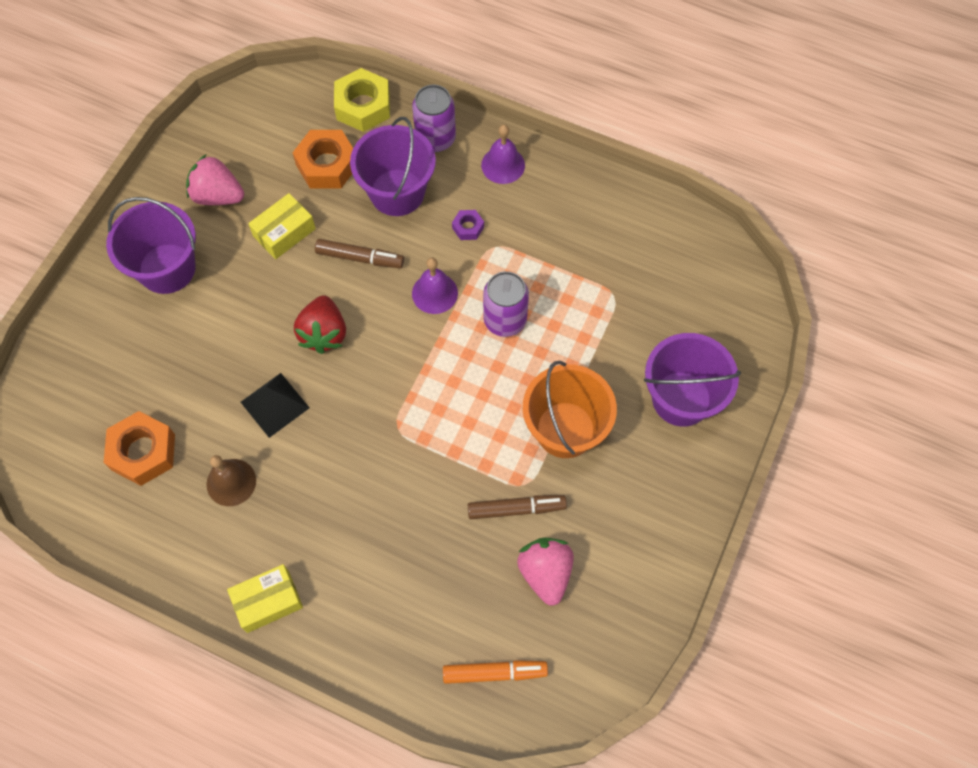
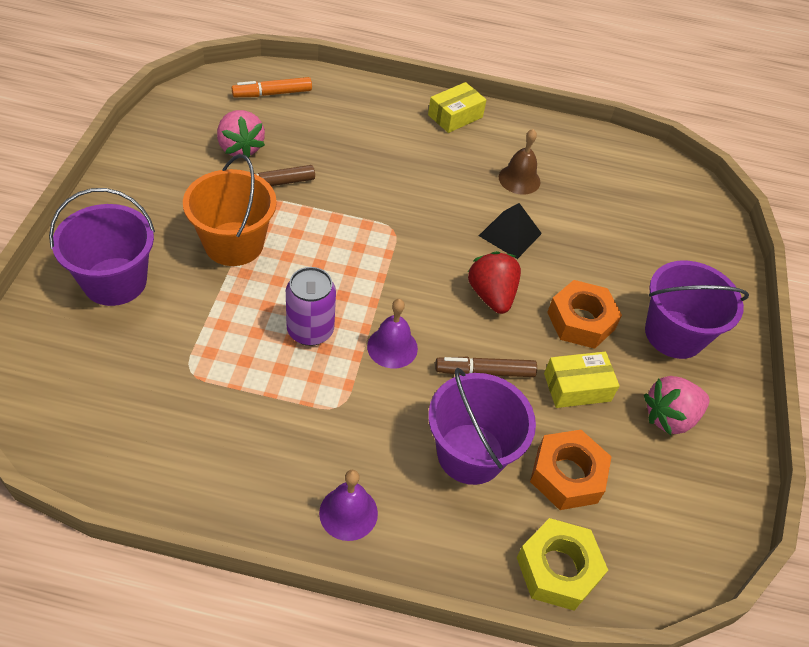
camera: 160 degrees right, 15 degrees down
(143, 452) = (601, 191): orange nut -> orange nut (580, 321)
(218, 196) = (669, 417): pink strawberry -> pink strawberry turned 150 degrees clockwise
(284, 232) = (577, 387): yellow box -> yellow box turned 45 degrees clockwise
(435, 139) = (446, 536): purple can -> none
(468, 227) = (374, 423): purple nut -> none

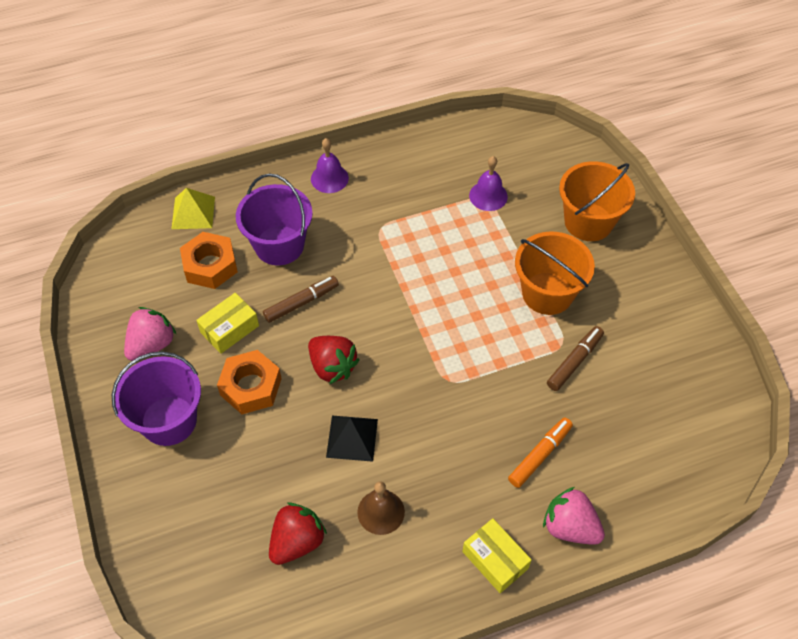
camera: 155 degrees right, 5 degrees up
(115, 281) = (588, 222): purple bucket -> orange bucket
(240, 148) = (634, 381): pink strawberry -> pink strawberry (570, 527)
(272, 93) = (676, 464): orange marker -> orange marker (540, 455)
(310, 330) = (438, 263): purple can -> none
(392, 347) = (376, 283): purple bell -> purple bell (488, 196)
(455, 116) = (495, 560): yellow box -> yellow box turned 60 degrees counterclockwise
(557, 569) = (193, 212): yellow nut -> yellow pyramid
(596, 195) = (297, 541): none -> red strawberry

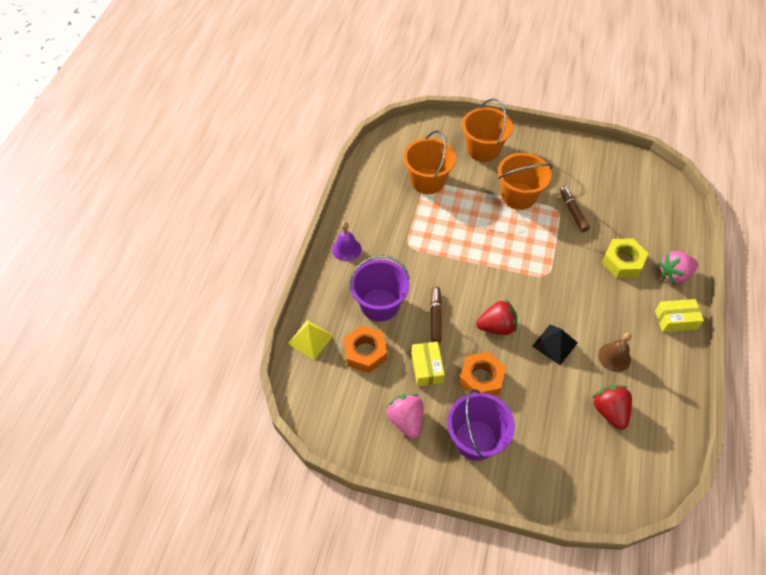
camera: 55 degrees left, 0 degrees up
(488, 196) = (427, 181): purple bell -> orange bucket
(540, 455) = (622, 262): orange marker -> yellow nut

